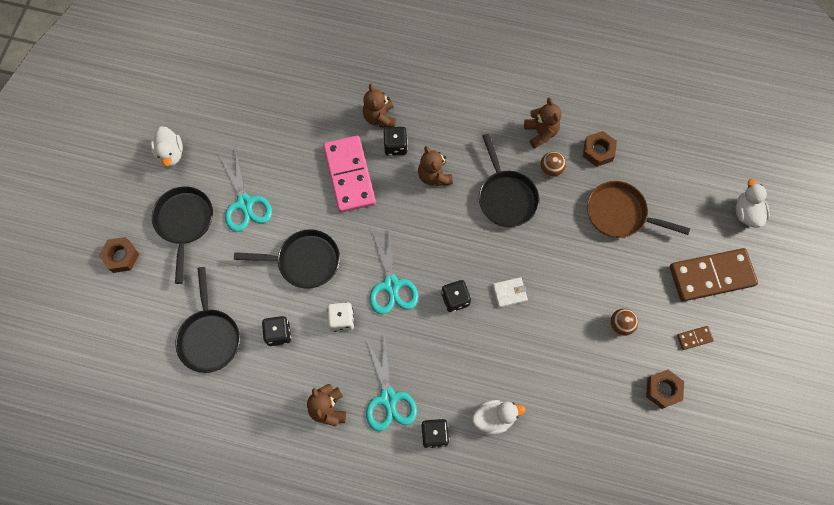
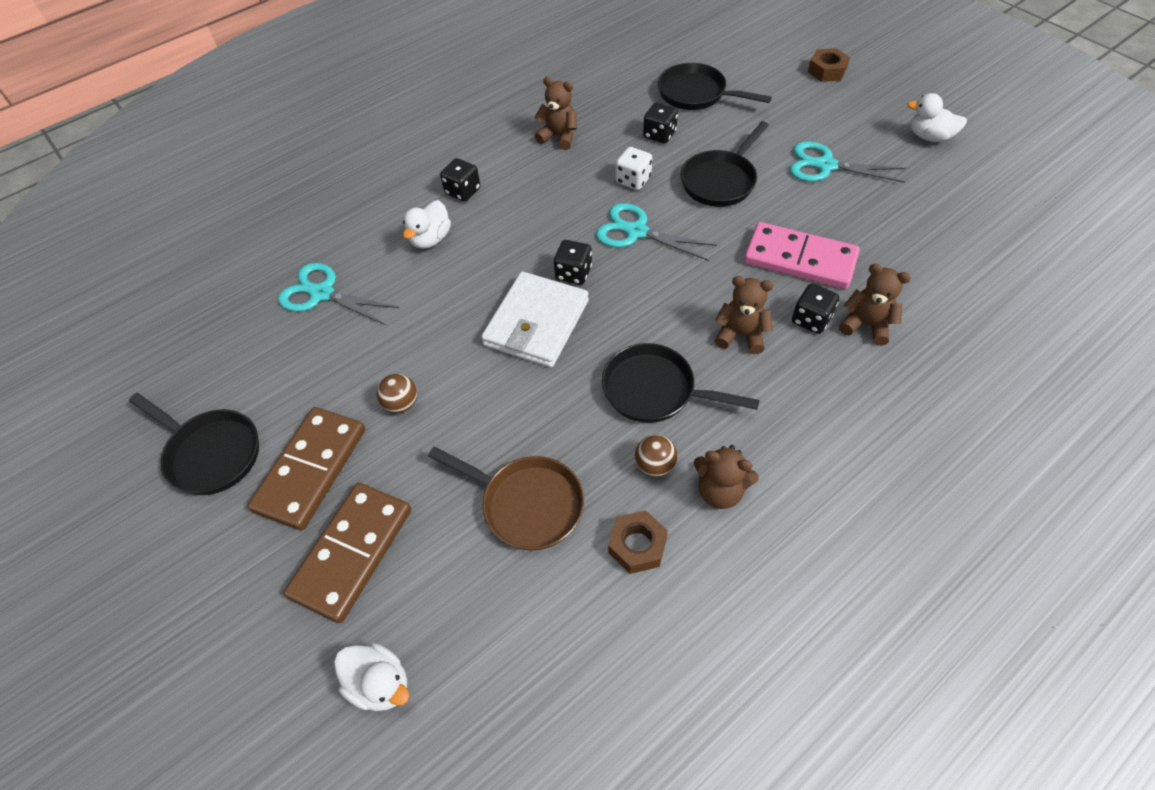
camera: 130 degrees right, 15 degrees down
(184, 223) = (834, 119): black pan -> black pan (211, 453)
(388, 398) = (527, 177): turquoise scissors -> turquoise scissors (322, 293)
(509, 293) = (536, 323): white wallet -> white wallet, size x2.27
(620, 214) = (527, 504): brown pan -> brown pan turned 60 degrees clockwise
(663, 390) = (300, 394): brown nut -> none
(694, 338) = (311, 469): brown domino -> brown domino, size x2.45

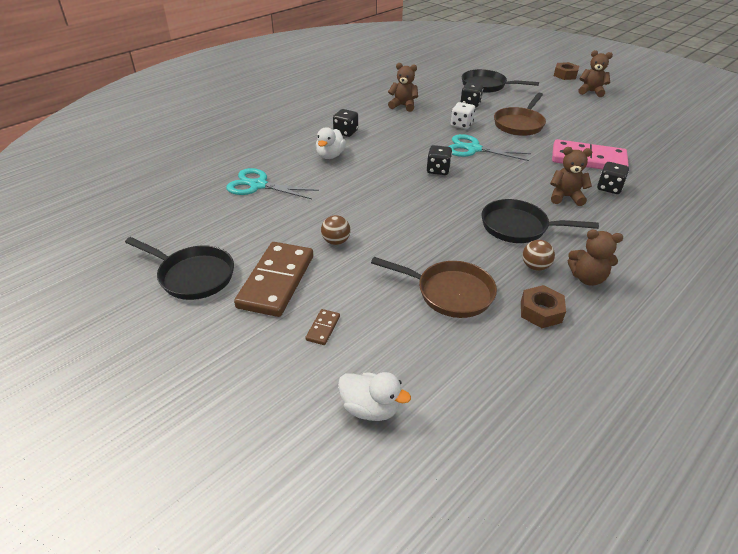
camera: 10 degrees left, 15 degrees down
(352, 552) = (323, 328): brown domino -> brown domino, size x0.41
(536, 323) = (421, 195): white wallet -> none
(720, 181) = (519, 124): black pan -> brown pan
(825, 166) = (584, 116): turquoise scissors -> none
(866, 325) = (646, 189): brown teddy bear -> brown teddy bear (591, 92)
(929, 137) = (643, 103): white duck -> none

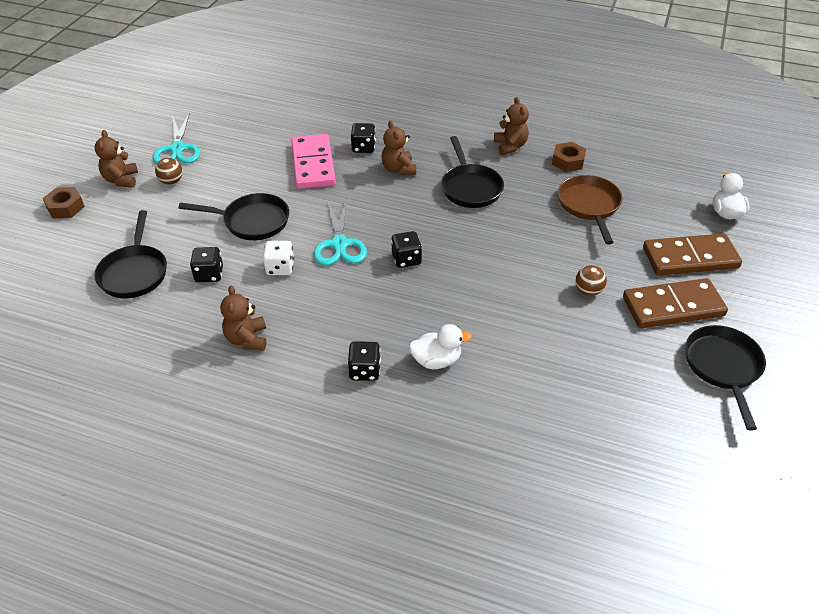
camera: 115 degrees left, 5 degrees up
(258, 185) = (550, 398): turquoise scissors -> turquoise scissors (177, 149)
(323, 328) = (690, 258): brown domino -> brown domino, size x2.45
(519, 124) = (252, 221): brown pan -> black pan
(535, 266) = (518, 171): brown ball -> brown ball (171, 181)

